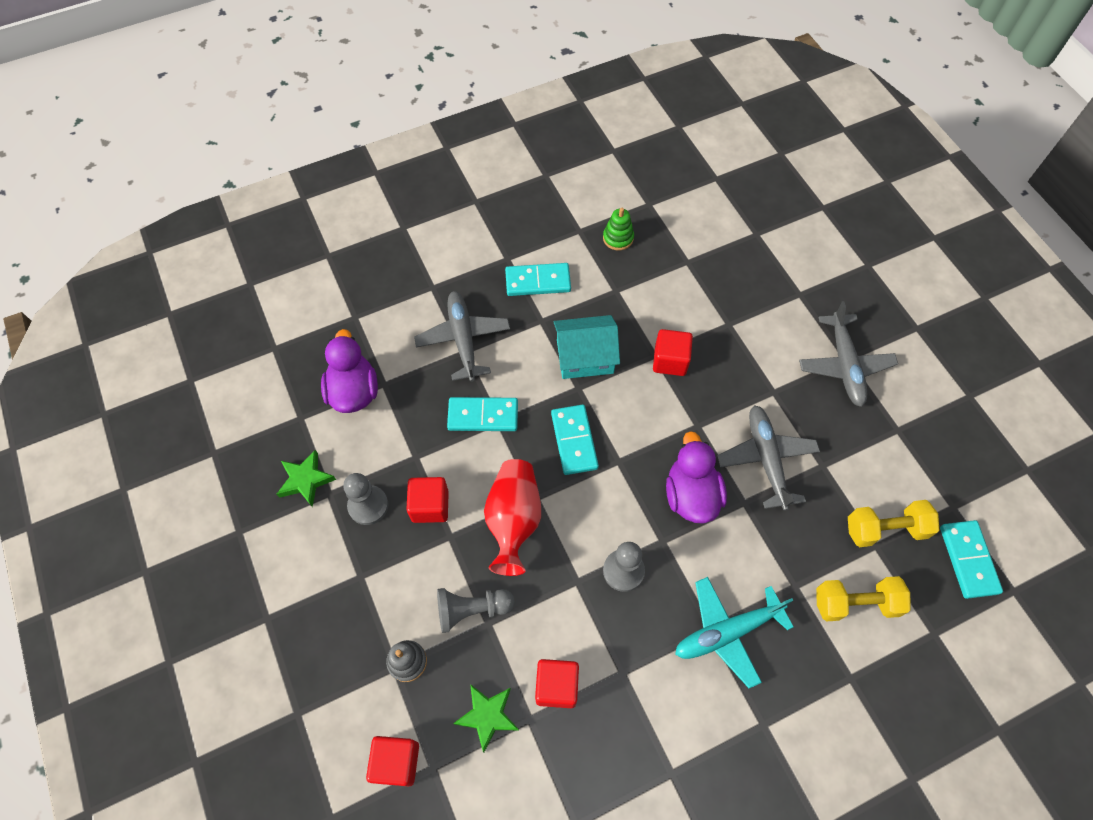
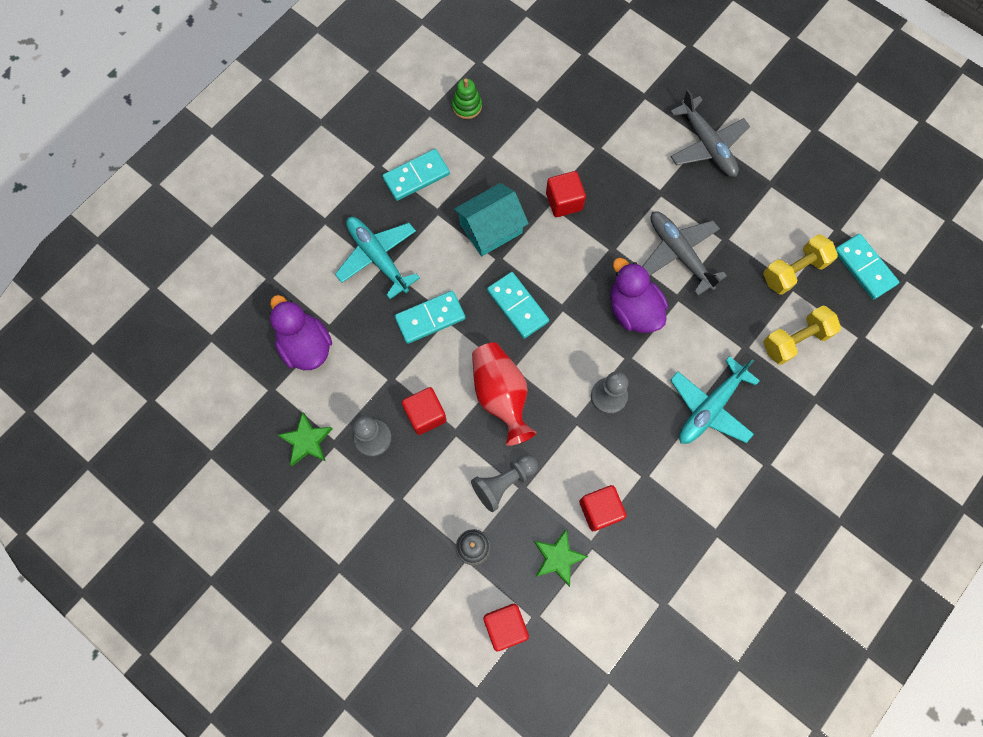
camera: 25 degrees left, 10 degrees up
(463, 340) = (378, 258): grey plane -> turquoise plane

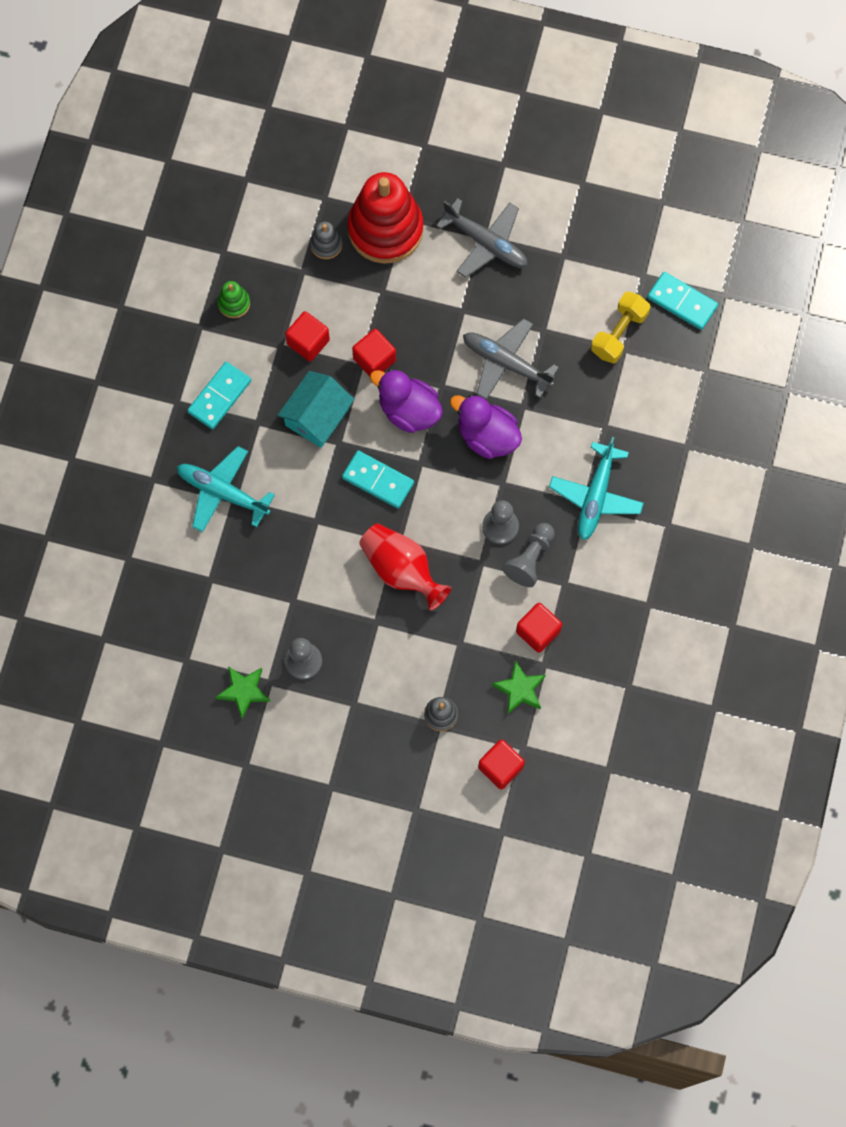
camera: 25 degrees left, 0 degrees up
(306, 346) = (197, 606): purple duck -> purple duck (408, 410)
(425, 414) = (341, 618): red cube -> red cube (308, 342)
(430, 318) = (301, 528): turquoise domino -> none
(504, 482) = (441, 646): grey pawn -> grey pawn (530, 559)
(568, 91) = (326, 245): none -> grey stacking toy
(624, 99) = (385, 229): none -> red stacking toy
(795, 340) = (647, 399): yellow dumbbell -> none

